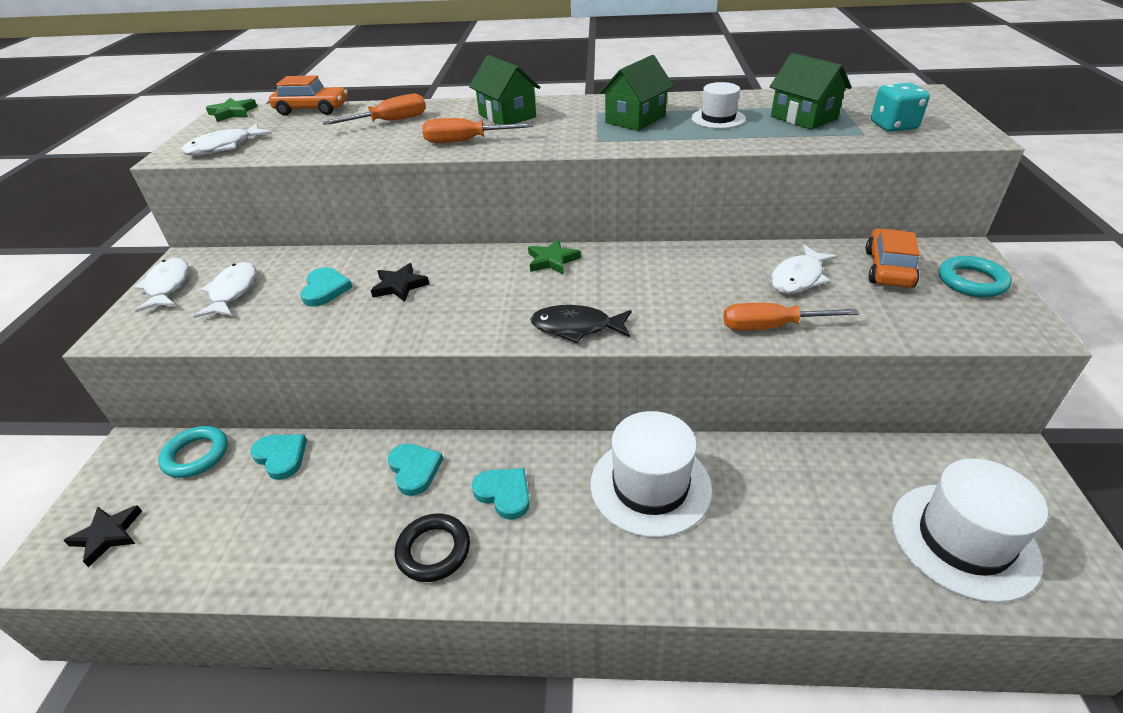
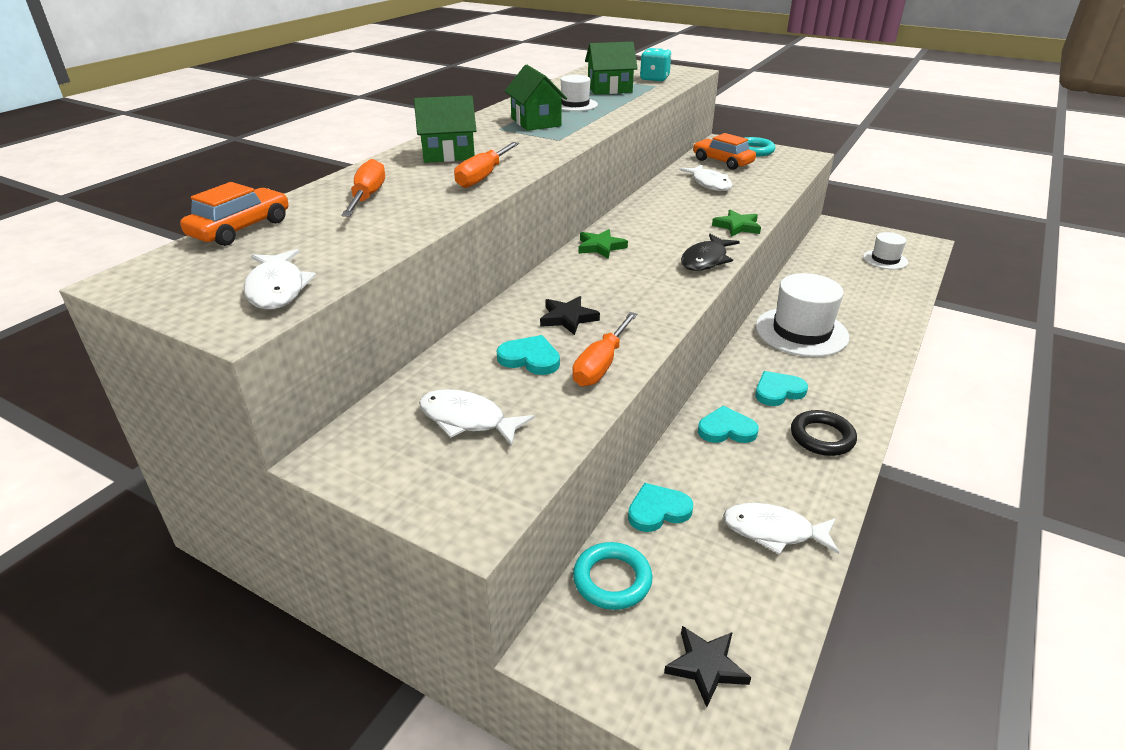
camera: 65 degrees left, 5 degrees down
(167, 286) = (392, 473): white fish -> white fish (773, 531)
(233, 113) = (140, 276): green star -> green star (737, 226)
(771, 327) = (756, 205): orange screwdriver -> orange screwdriver (601, 364)
(963, 540) = (885, 259): white hat -> white hat, size x0.55

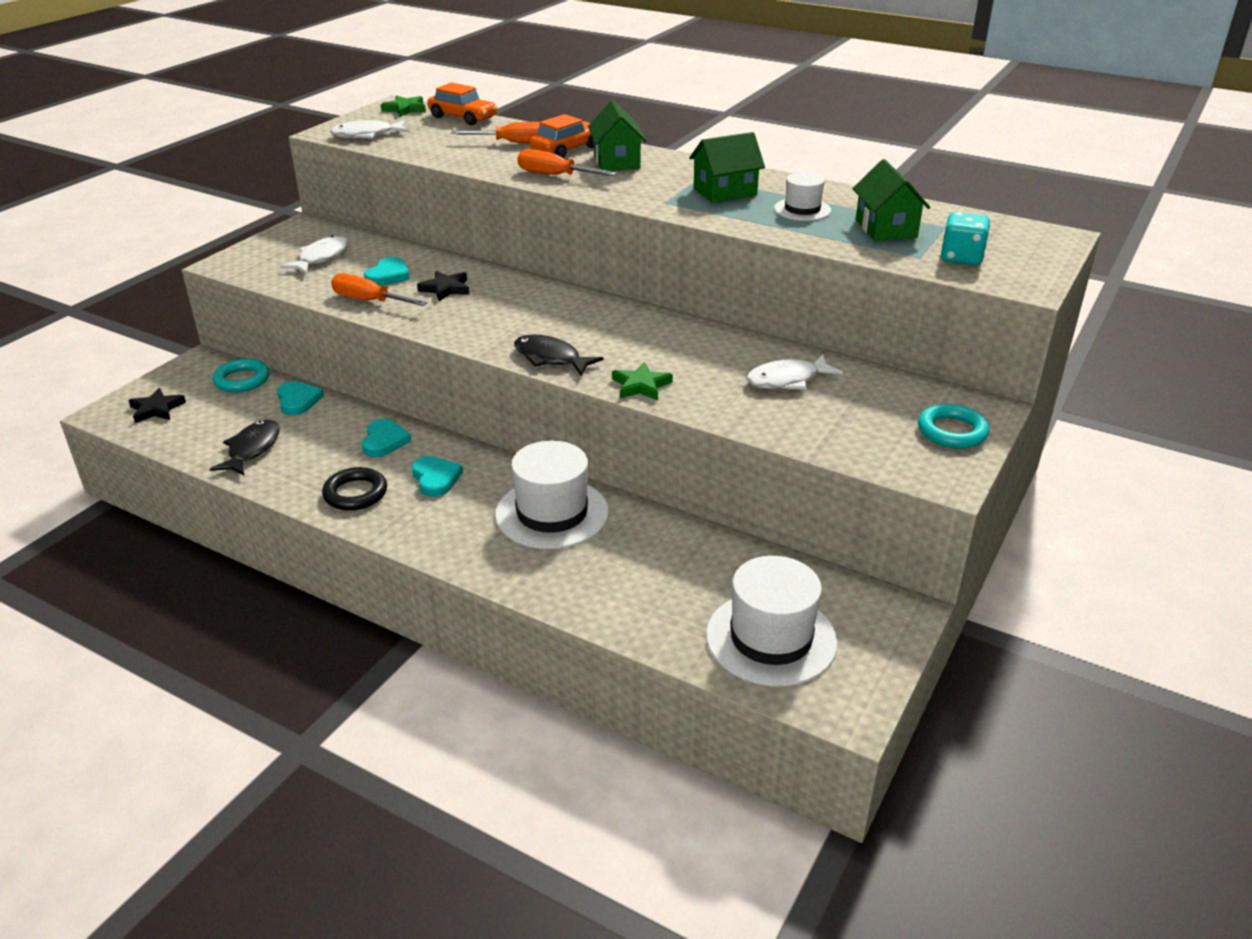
camera: 90 degrees right, 0 degrees up
(600, 247) = (587, 305): green star -> green star (405, 109)
(722, 162) = (884, 398): orange car -> orange car (566, 150)
(773, 531) = (252, 449): white fish -> black fish
(885, 259) = (771, 638): white hat -> white hat, size x1.81

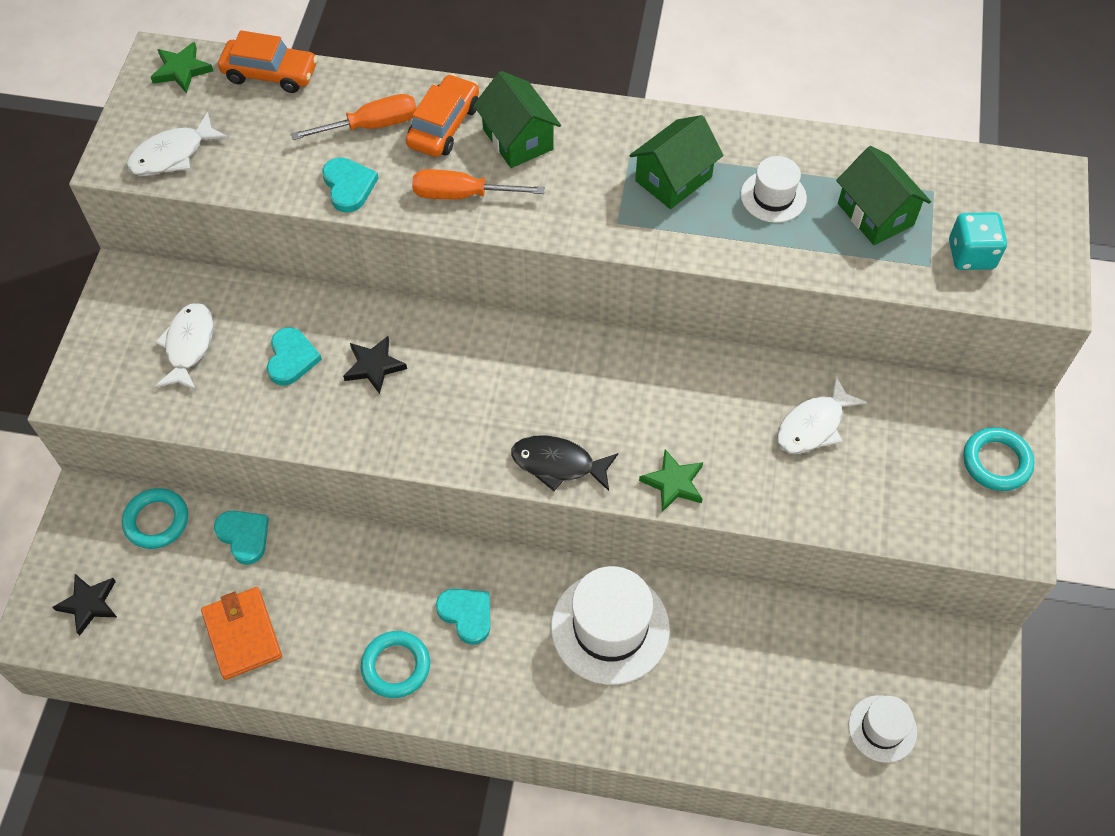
camera: 20 degrees left, 25 degrees up
(252, 449) = (242, 634): black fish -> orange wallet
(355, 493) = (396, 666): black ring -> turquoise ring
(369, 301) = (299, 417): orange screwdriver -> none
(384, 441) = (380, 573): turquoise heart -> turquoise heart (349, 186)
(771, 638) = (882, 728): white hat -> white hat, size x0.55

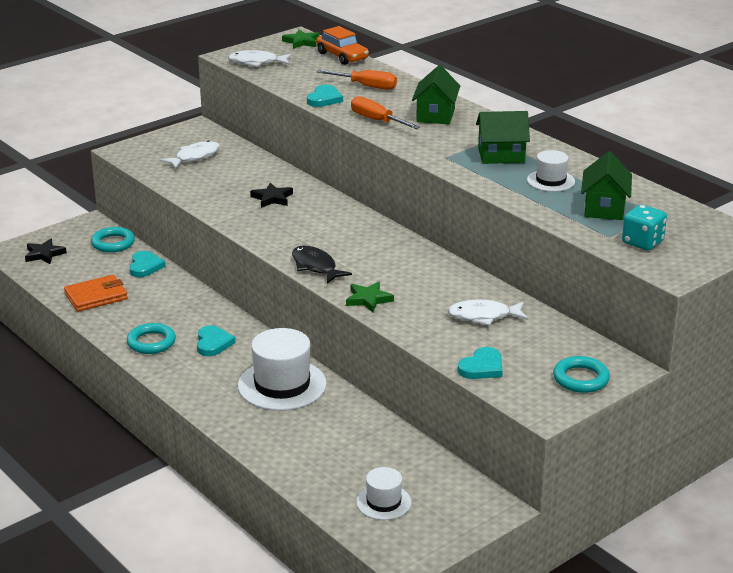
camera: 40 degrees right, 30 degrees down
(242, 634) = (96, 296): orange wallet -> orange wallet turned 45 degrees clockwise
(291, 358) = (236, 180): turquoise heart -> turquoise heart (482, 367)
(444, 125) = (403, 98): orange car -> none

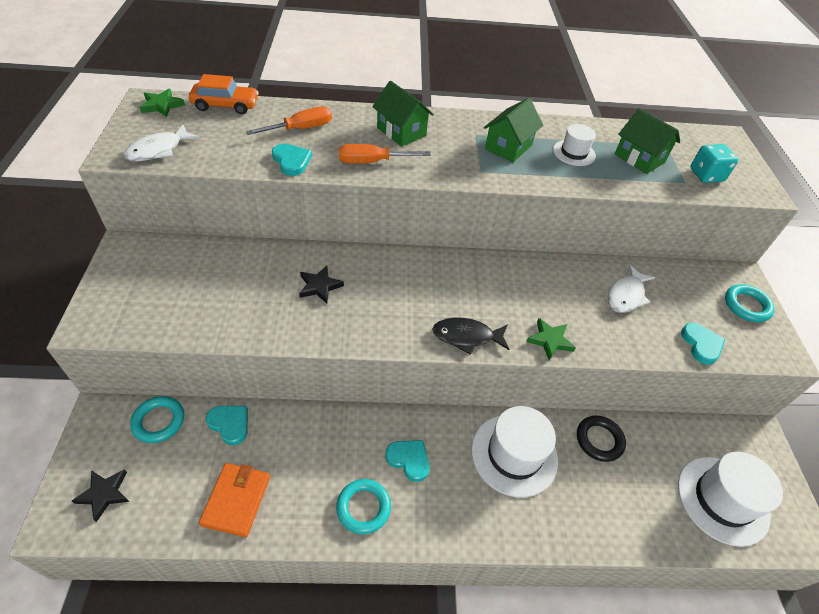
camera: 55 degrees left, 20 degrees up
(194, 157) = (178, 285): white fish -> none
(356, 420) = (599, 440): none -> black ring
(383, 502) = (722, 500): white hat -> white hat, size x1.81

